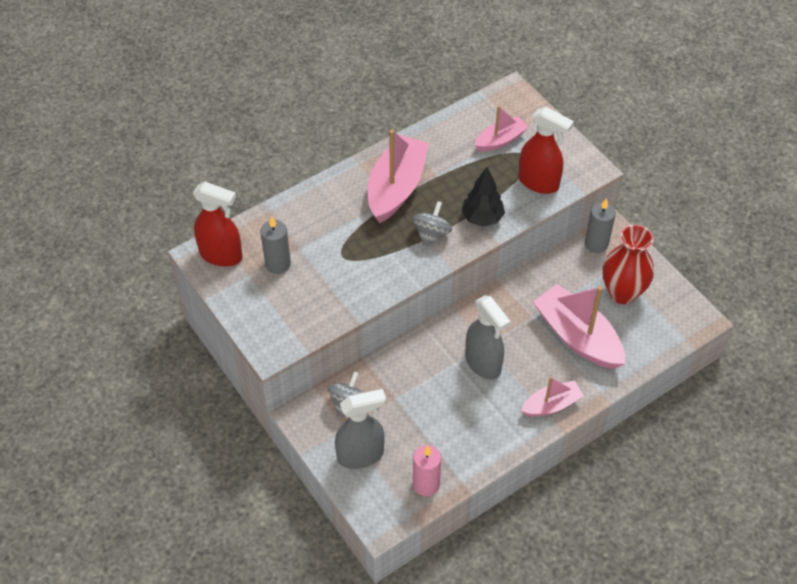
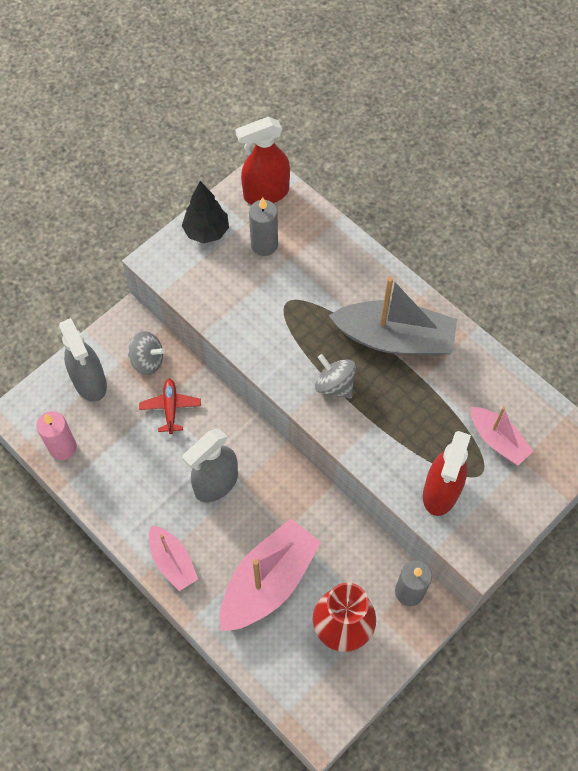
camera: 80 degrees right, 10 degrees up
(221, 255) = (265, 193): red spray bottle -> red spray bottle turned 60 degrees clockwise
(396, 187) = (395, 338): pink boat -> grey boat
(402, 390) = (170, 408): none -> red plane
(431, 234) = (335, 385): grey spinning top -> grey spinning top turned 150 degrees counterclockwise
(482, 218) = (370, 435): black tree -> black tree (206, 232)

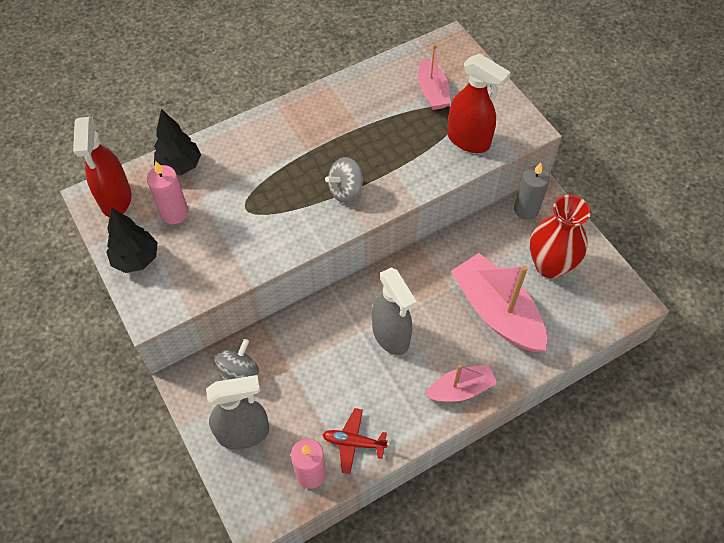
camera: 75 degrees left, 5 degrees down
(170, 408) = (299, 360): red plane -> red plane (353, 442)
(264, 245) = (174, 213): grey candle -> pink candle
(319, 231) = (180, 166): none -> black tree
(395, 338) = (315, 136): grey boat -> none
(497, 440) = (432, 92): pink boat -> pink boat turned 105 degrees clockwise

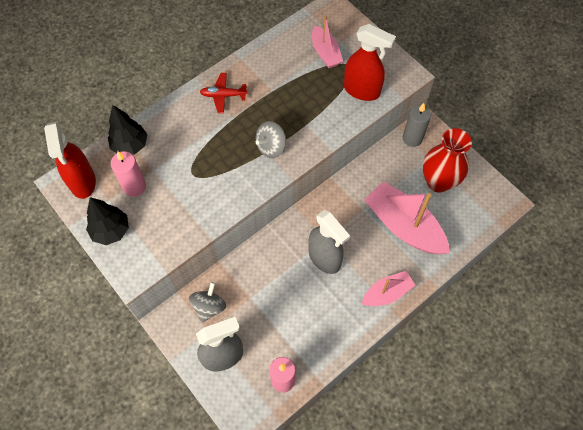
camera: 10 degrees left, 5 degrees up
(353, 442) = (311, 350): red plane -> red plane (223, 95)

